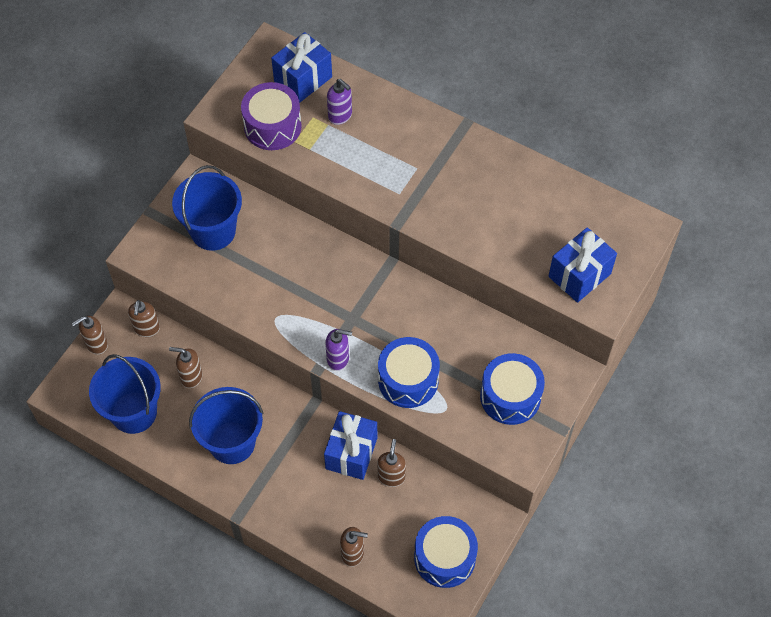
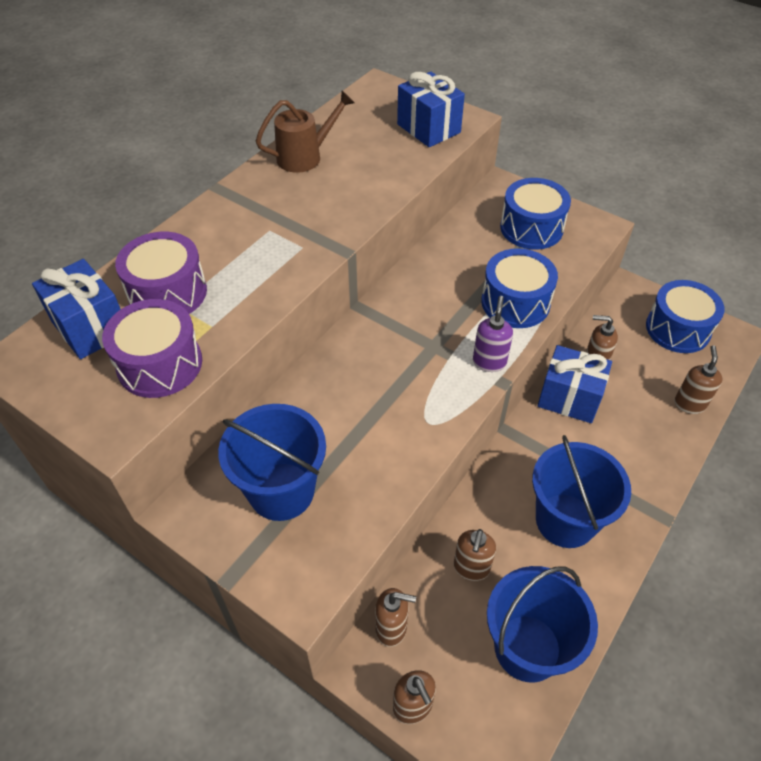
camera: 85 degrees left, 10 degrees down
(340, 116) = (167, 293): purple soap dispenser -> purple drum
(519, 180) = (306, 156): none -> brown watering can

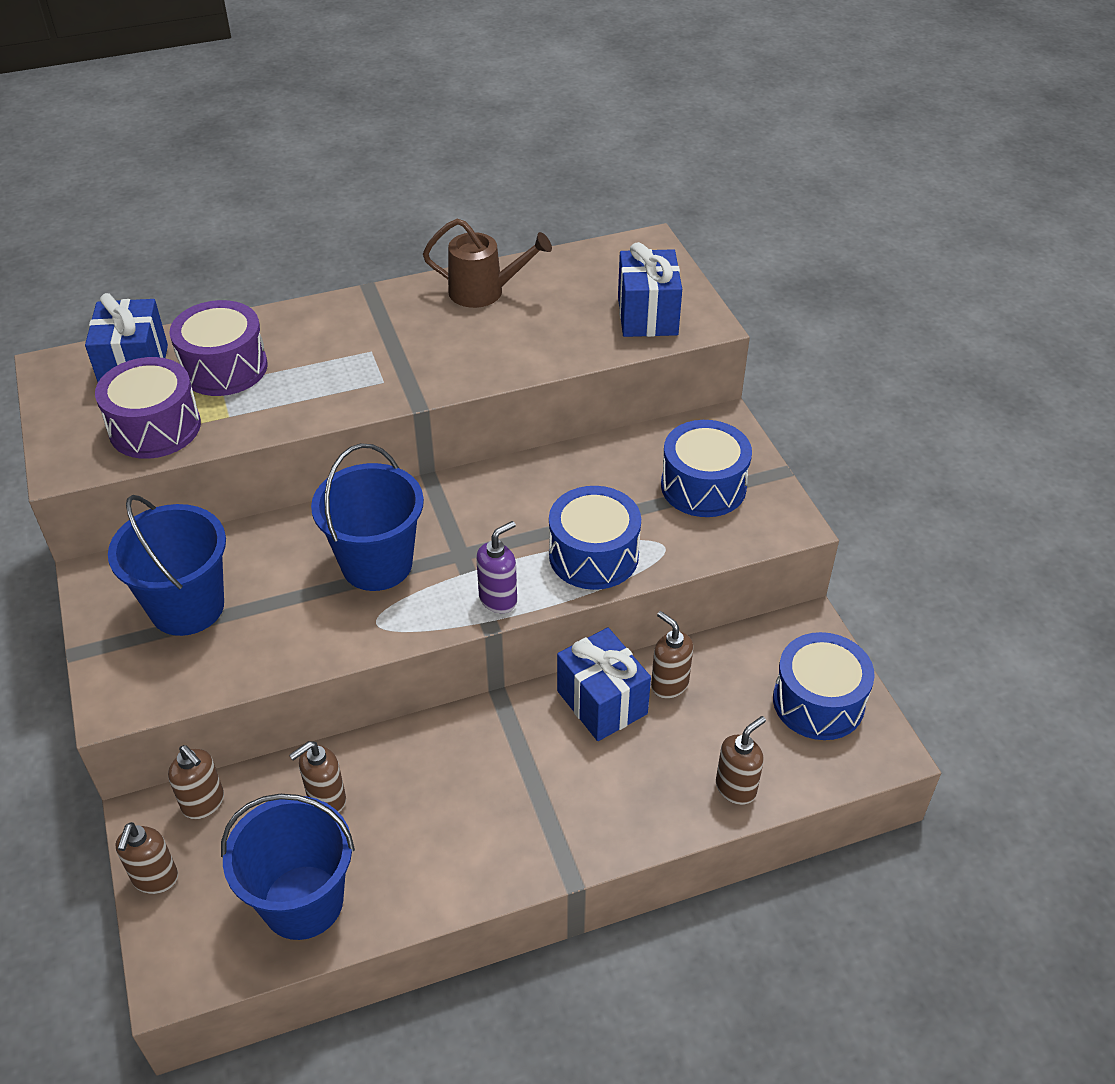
camera: 35 degrees right, 5 degrees down
(565, 520) = (464, 816): blue bucket -> blue bucket (377, 564)

